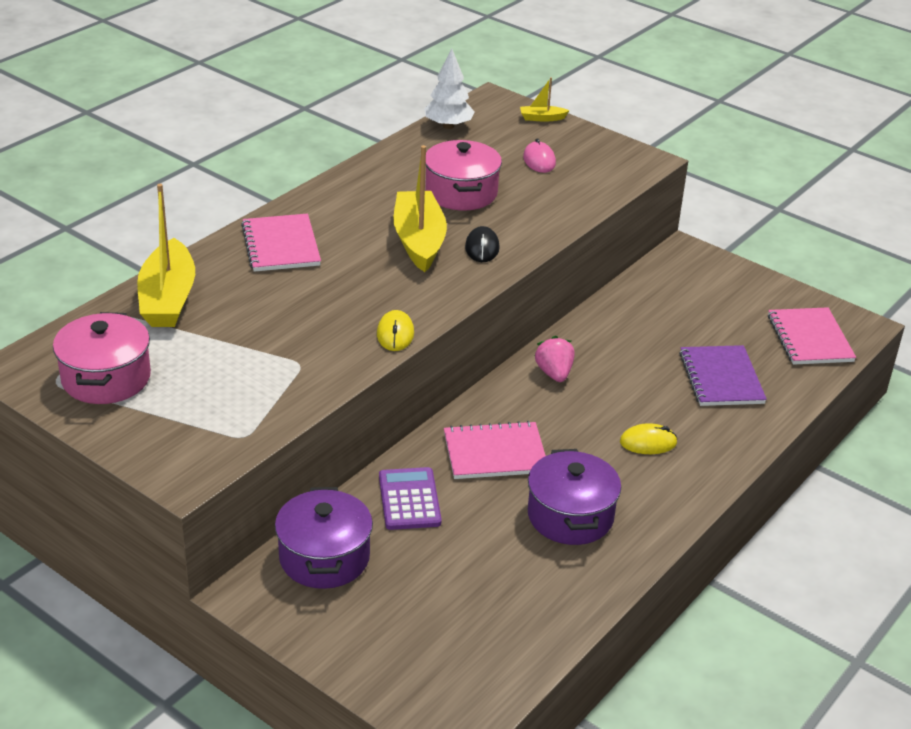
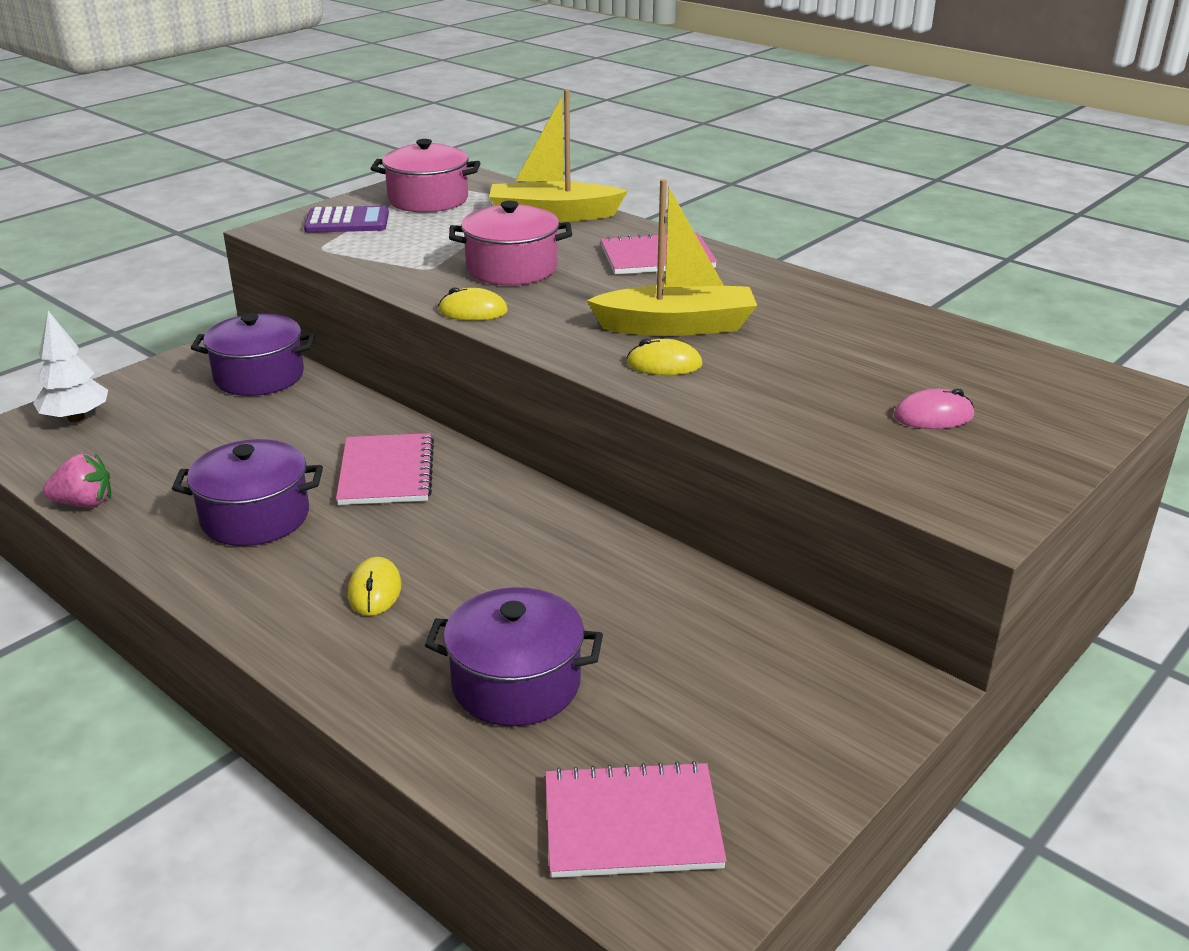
camera: 95 degrees right, 5 degrees down
(409, 499) = (325, 419): purple calculator -> purple calculator (347, 221)
(448, 126) = (1008, 351): white tree -> white tree (76, 418)
(461, 193) = (808, 355): pink pot -> pink pot (512, 269)
(482, 248) = (664, 364): black mouse -> yellow mouse
(542, 118) = (1087, 426): yellow boat -> none
(554, 373) = (541, 524): pink strawberry -> pink strawberry (84, 503)
(721, 378) = (516, 683): purple notebook -> purple pot

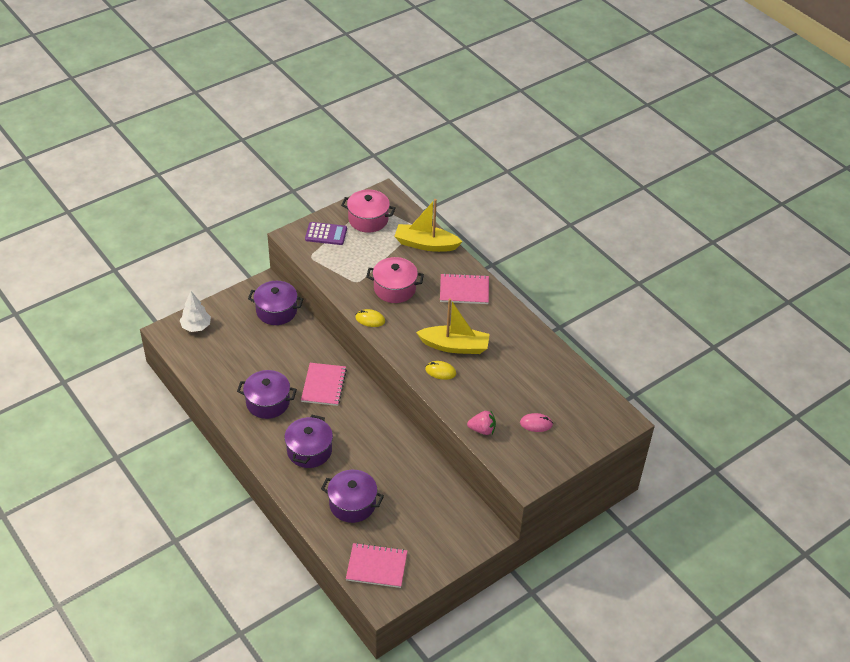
camera: 10 degrees right, 15 degrees up
(84, 503) = (201, 382): pink strawberry -> pink strawberry (482, 429)
(375, 590) = (309, 450): yellow mouse -> purple pot

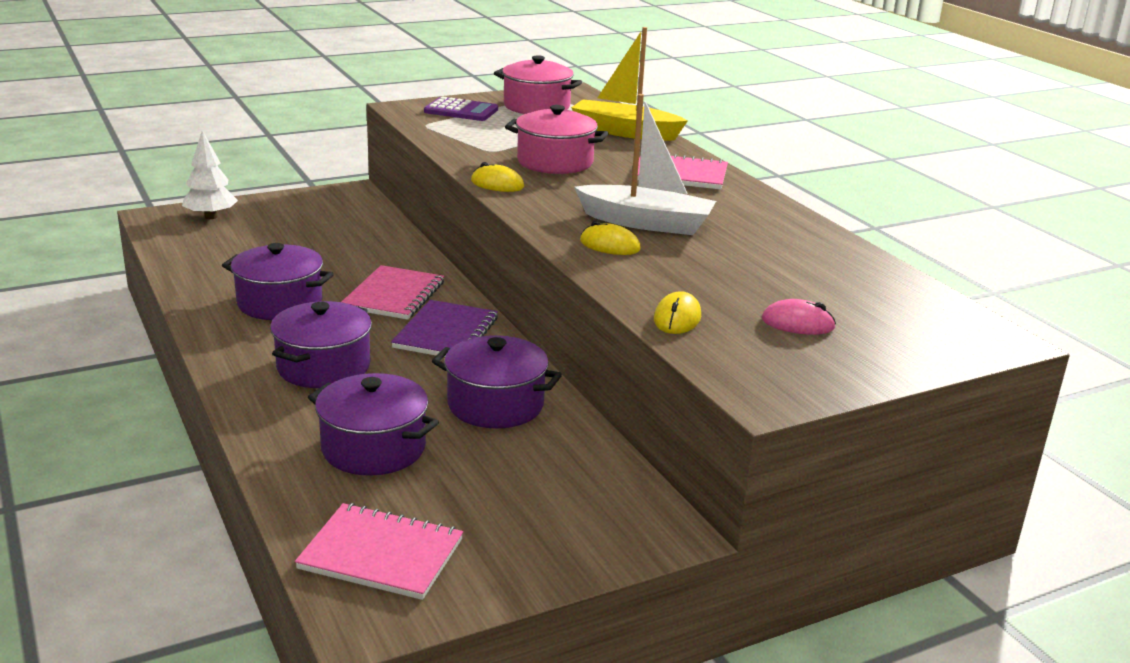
camera: 10 degrees right, 20 degrees down
(276, 311) = (355, 215): purple pot -> purple pot (495, 404)
(360, 413) = (446, 333): none -> purple notebook
(454, 346) = (646, 223): yellow boat -> white boat
(482, 429) = (677, 318): pink strawberry -> yellow mouse

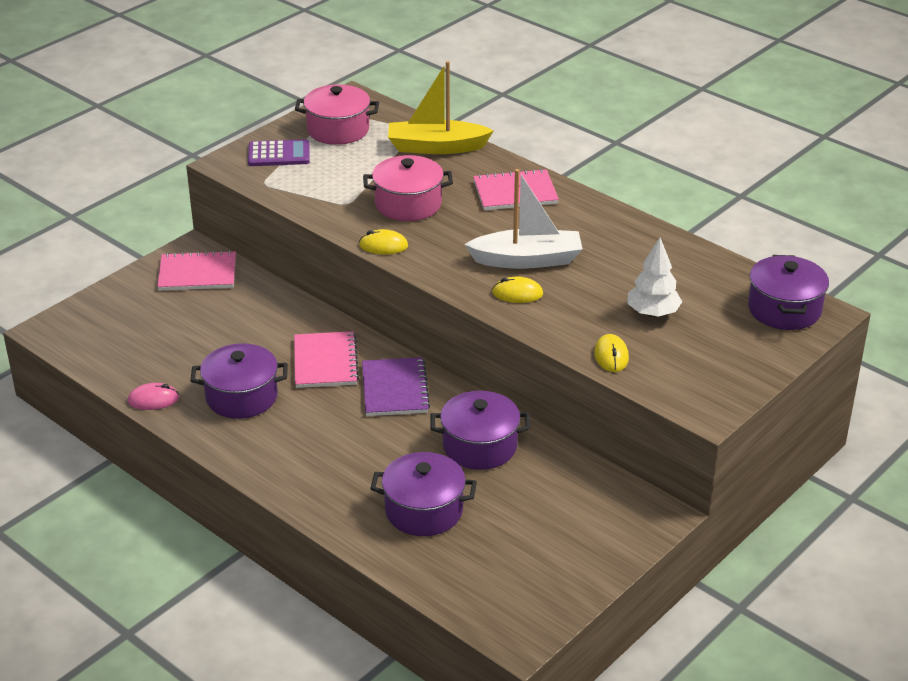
camera: 20 degrees left, 10 degrees up
(211, 217) = (96, 316): white tree -> white tree (653, 313)
(323, 367) = (329, 450): purple pot -> purple pot (784, 309)
(381, 554) = (493, 590): pink notebook -> pink notebook (197, 273)
(798, 323) = (691, 337): pink mouse -> pink mouse (153, 400)

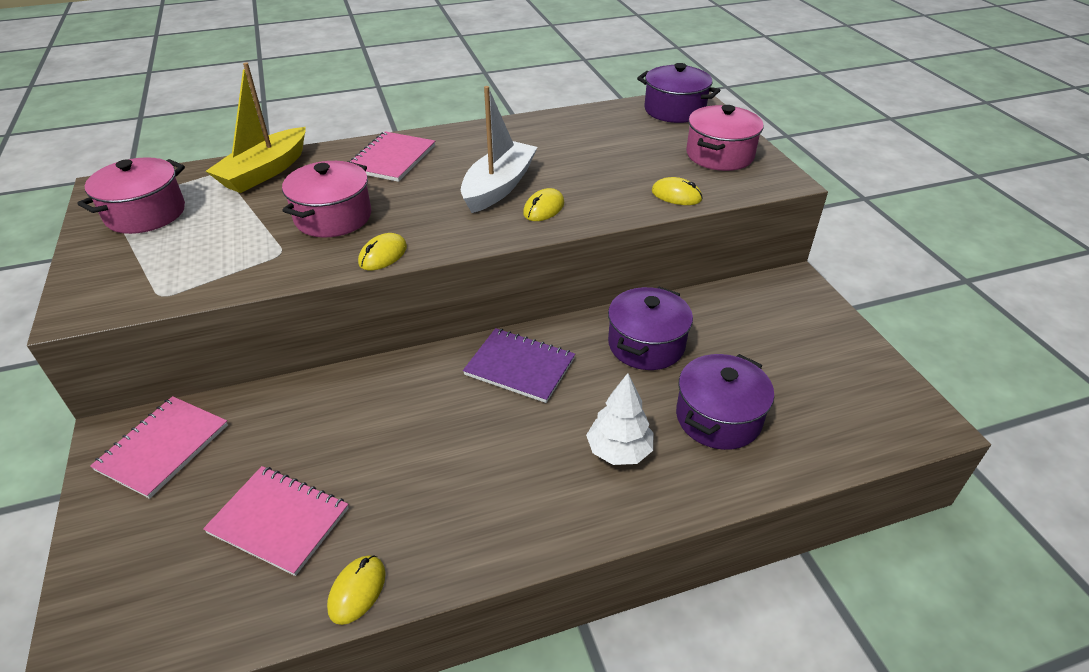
camera: 60 degrees left, 5 degrees up
(153, 400) = (357, 590): pink mouse -> yellow mouse
(241, 397) = (429, 495): purple pot -> none
(279, 154) = (124, 266): purple calculator -> none
(325, 362) = (432, 400): pink notebook -> pink notebook (279, 521)
(653, 313) = (633, 158): white tree -> white tree (619, 451)
(716, 362) = (719, 155): none -> pink pot

